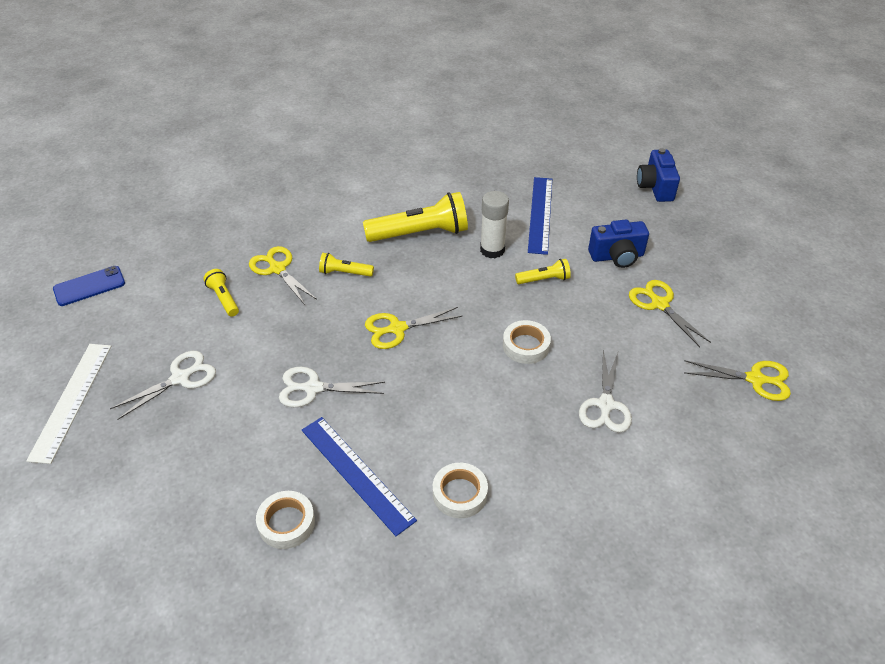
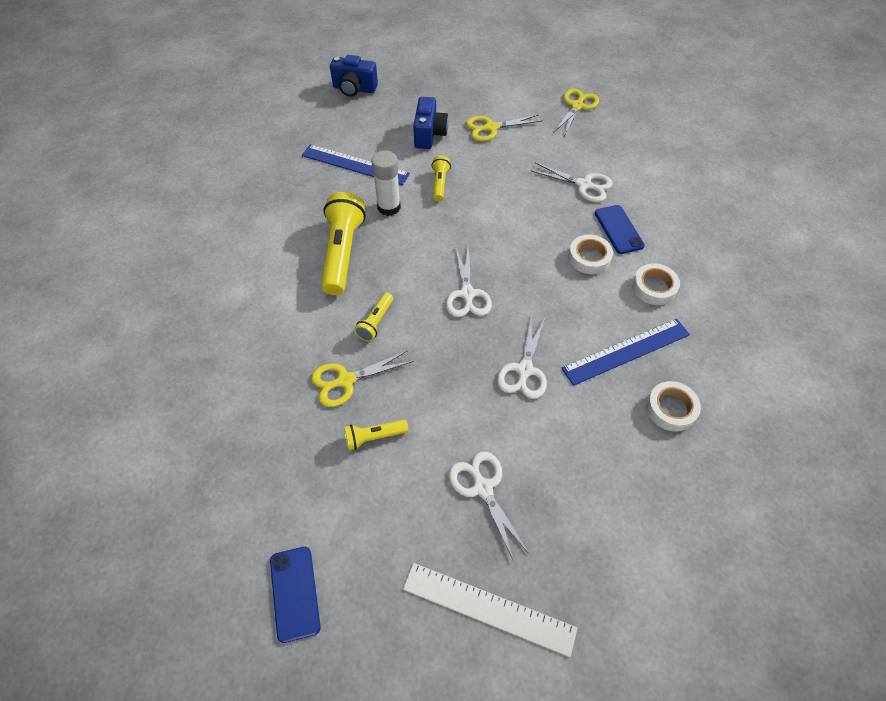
camera: 75 degrees left, 10 degrees up
(397, 328) = (467, 294): yellow scissors -> white scissors
(526, 346) = (512, 213): white tape -> white tape (589, 258)
(543, 448) = (618, 229): none -> blue phone

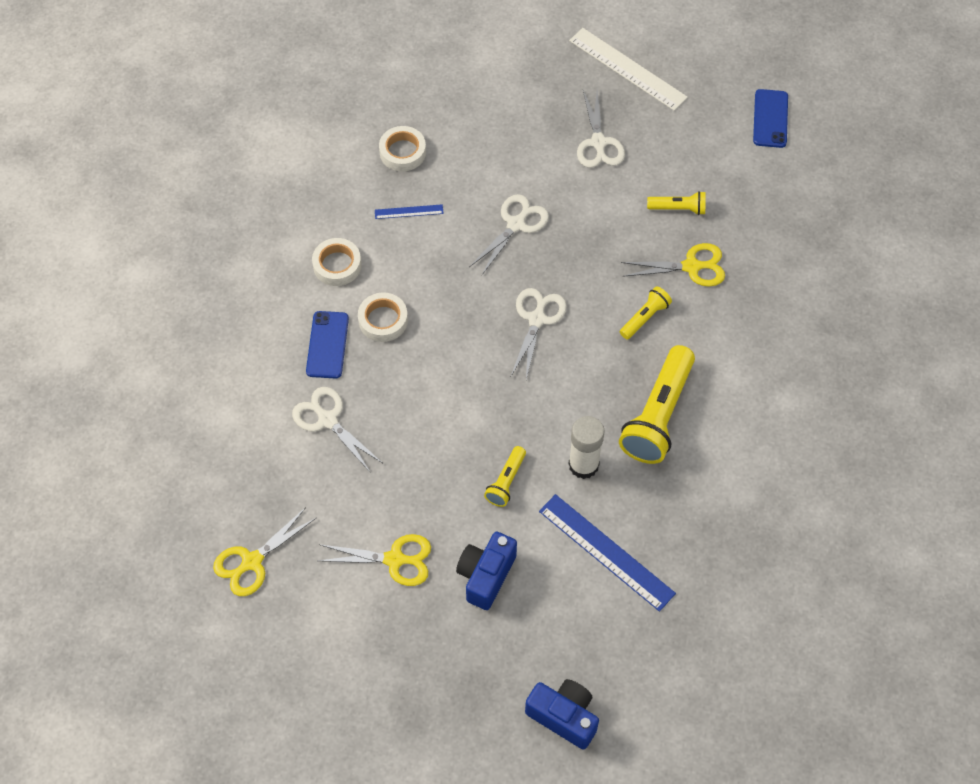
camera: 160 degrees left, 5 degrees up
(626, 351) = (409, 211): blue ruler -> blue ruler, size x0.48

